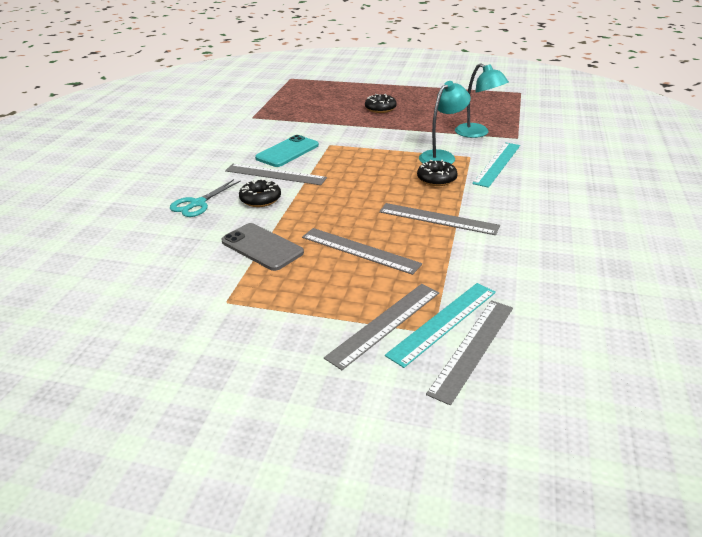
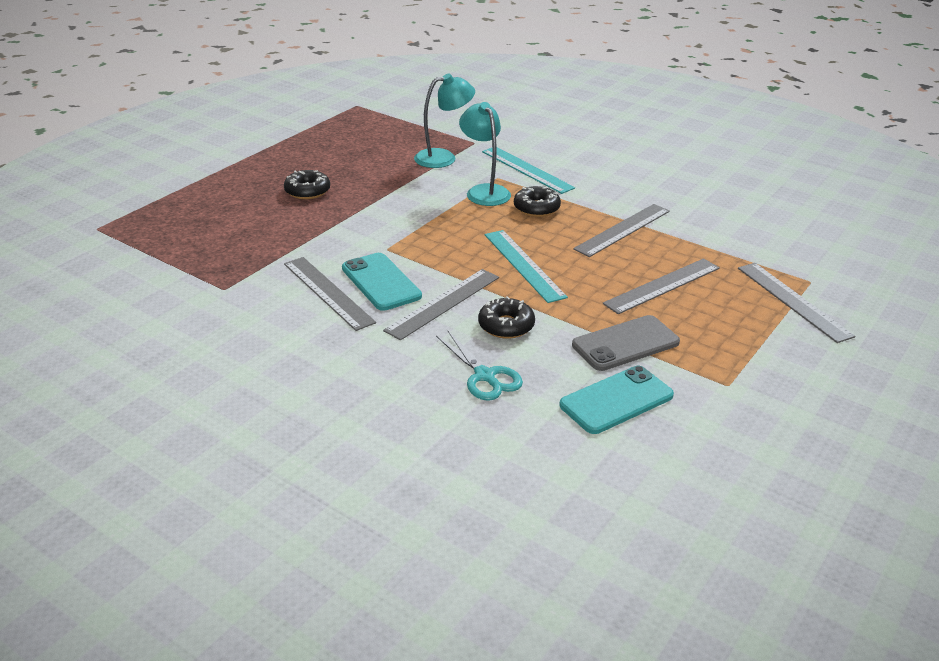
camera: 70 degrees left, 0 degrees up
(187, 255) = (616, 400): none -> turquoise phone
(443, 322) = (798, 273): turquoise ruler -> turquoise ruler (524, 265)
(472, 348) = (836, 270): grey ruler -> grey ruler (328, 292)

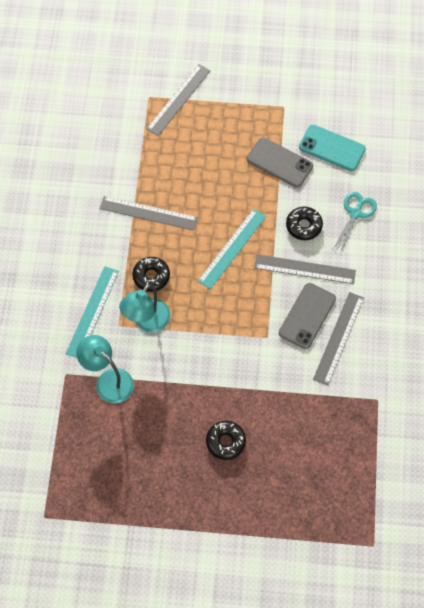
camera: 120 degrees left, 30 degrees up
(381, 282) = (307, 316): turquoise phone -> grey phone
(662, 285) = (205, 167): grey ruler -> none

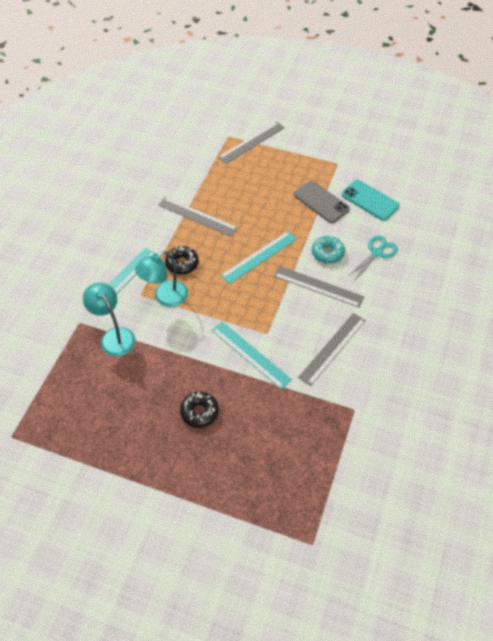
camera: 15 degrees right, 10 degrees down
(257, 366) = (250, 354): none -> turquoise ruler
(304, 226) = (327, 253): black donut -> turquoise donut
(307, 316) = (309, 324): grey phone -> none

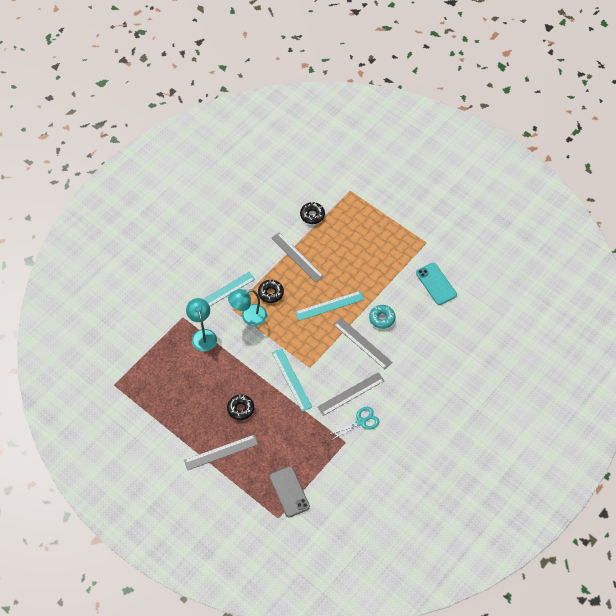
camera: 20 degrees right, 5 degrees up
(196, 170) = (312, 215): none -> black donut
(251, 142) = (366, 202): grey ruler -> grey ruler (221, 452)
(321, 202) = (397, 274): grey phone -> grey phone (289, 492)
(377, 253) = (419, 330): turquoise scissors -> turquoise scissors (361, 422)

